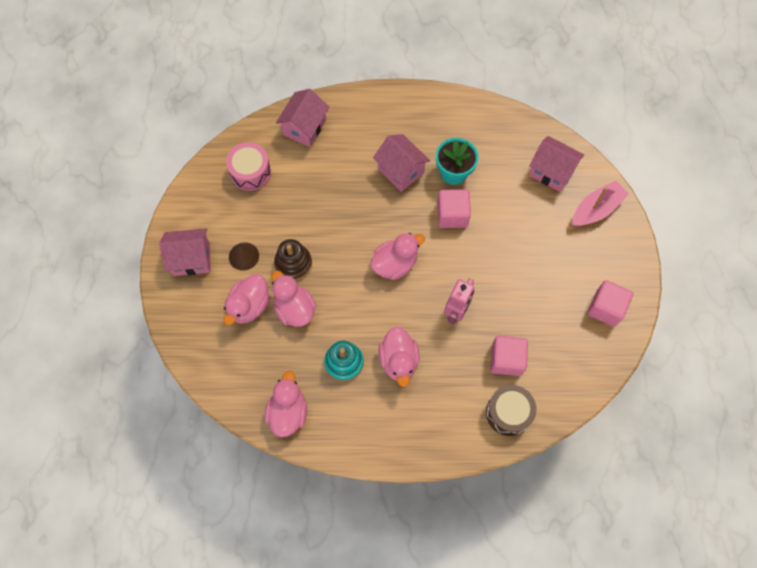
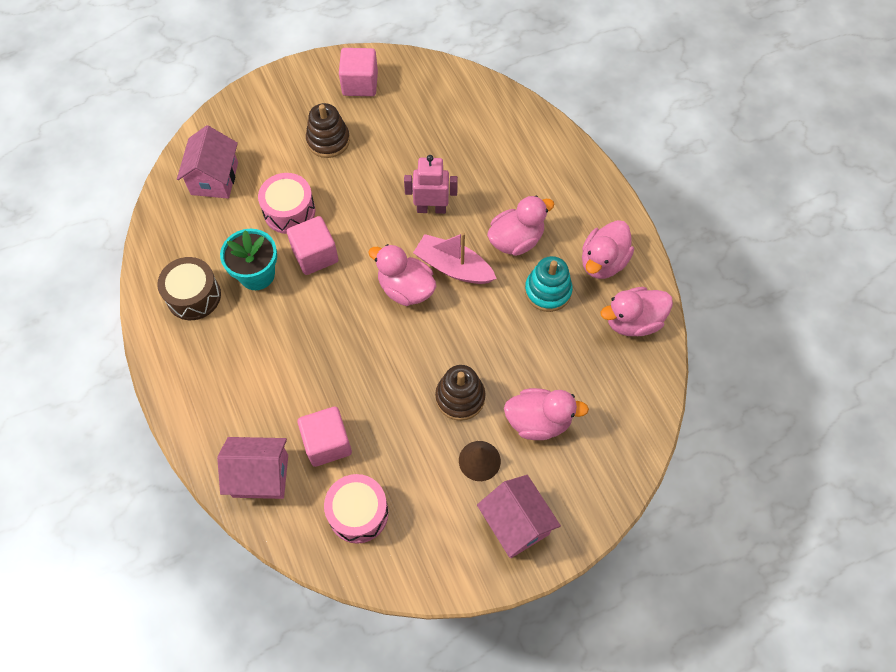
camera: 115 degrees left, 5 degrees down
(294, 309) = (515, 370): pink duck -> pink duck (603, 262)
(400, 170) = (278, 332): pink house -> none
(498, 211) = (289, 211): none -> pink drum
(506, 360) = (461, 147): pink cube -> pink cube (327, 443)
(508, 413) = (514, 127): brown drum -> brown drum (193, 296)
(555, 262) = (328, 140): none -> brown stacking toy
(596, 209) = (246, 124): pink boat -> pink boat (453, 267)

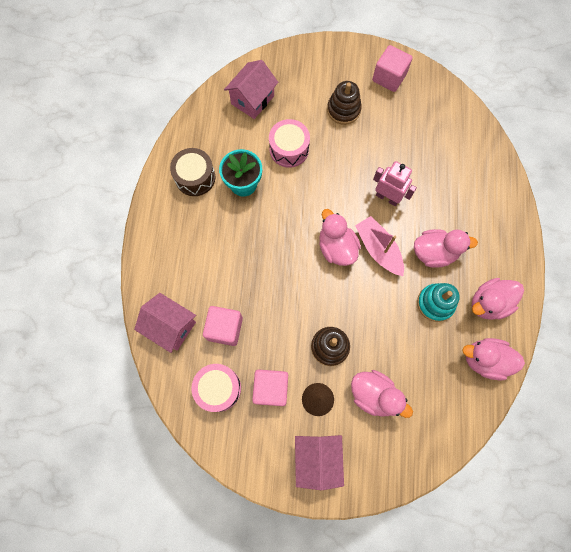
camera: 30 degrees right, 10 degrees up
(315, 255) = (289, 190): pink cube -> pink cube (271, 388)

